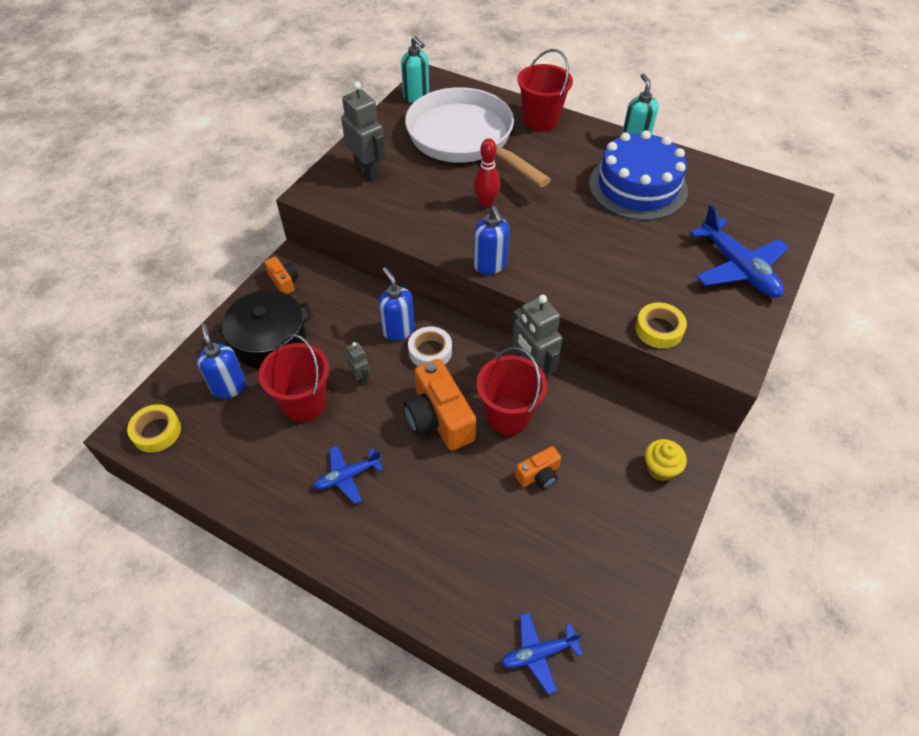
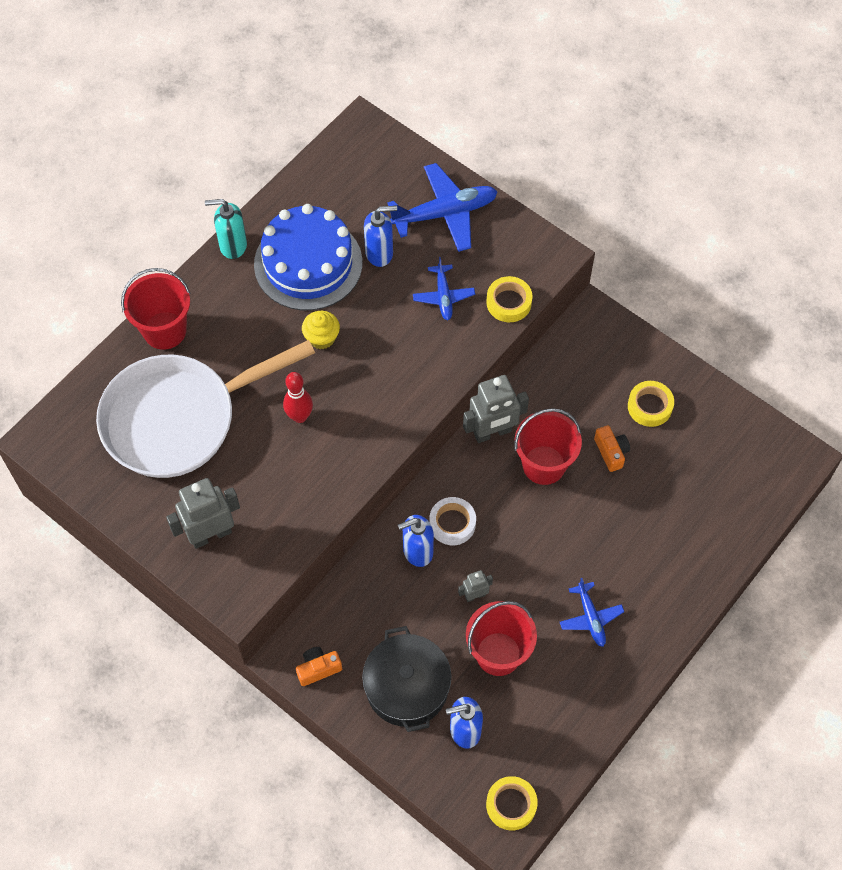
camera: 80 degrees left, 10 degrees up
(416, 97) = (74, 461): turquoise soap dispenser -> none
(439, 418) = (537, 527): orange camera -> none
(490, 265) = (397, 430): blue soap dispenser -> blue soap dispenser (379, 253)
(538, 653) = (769, 487): blue plane -> blue plane (443, 296)
(605, 507) = (649, 406): none -> yellow tape
(660, 468) = (618, 353): yellow cupcake -> yellow cupcake (321, 338)

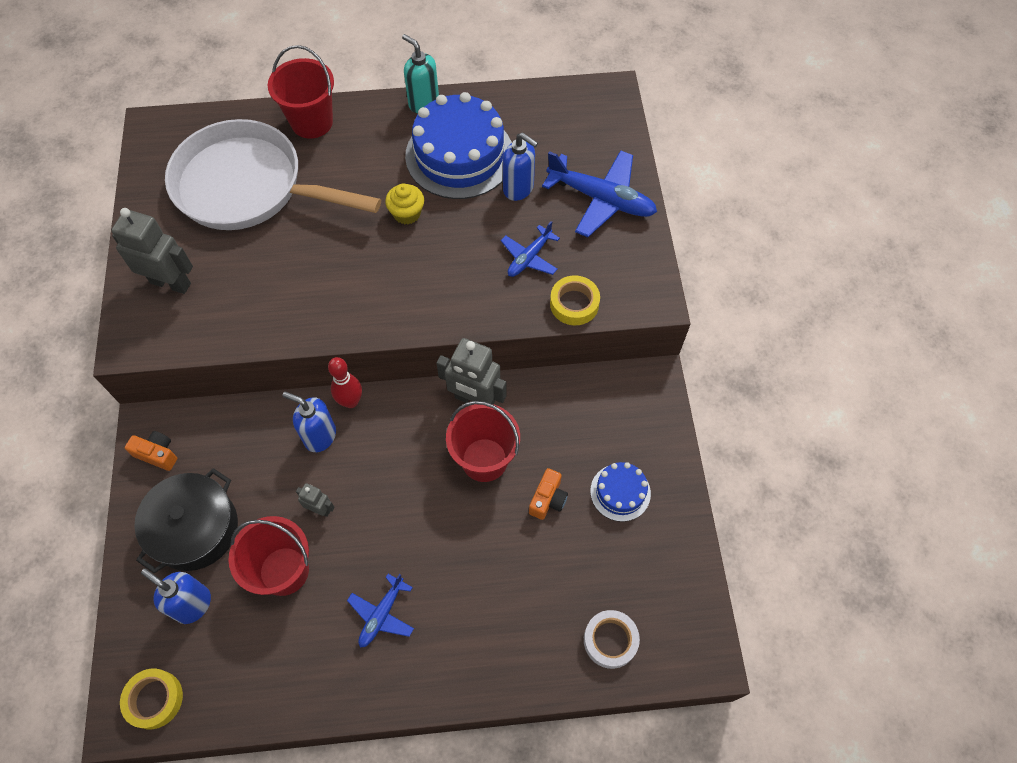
camera: 45 degrees right, 0 degrees up
(299, 416) = (325, 255): red bowling pin -> red bowling pin (351, 401)
(452, 523) = (367, 439): white tape -> white tape (610, 640)
(649, 406) = (620, 492): yellow tape -> blue cake

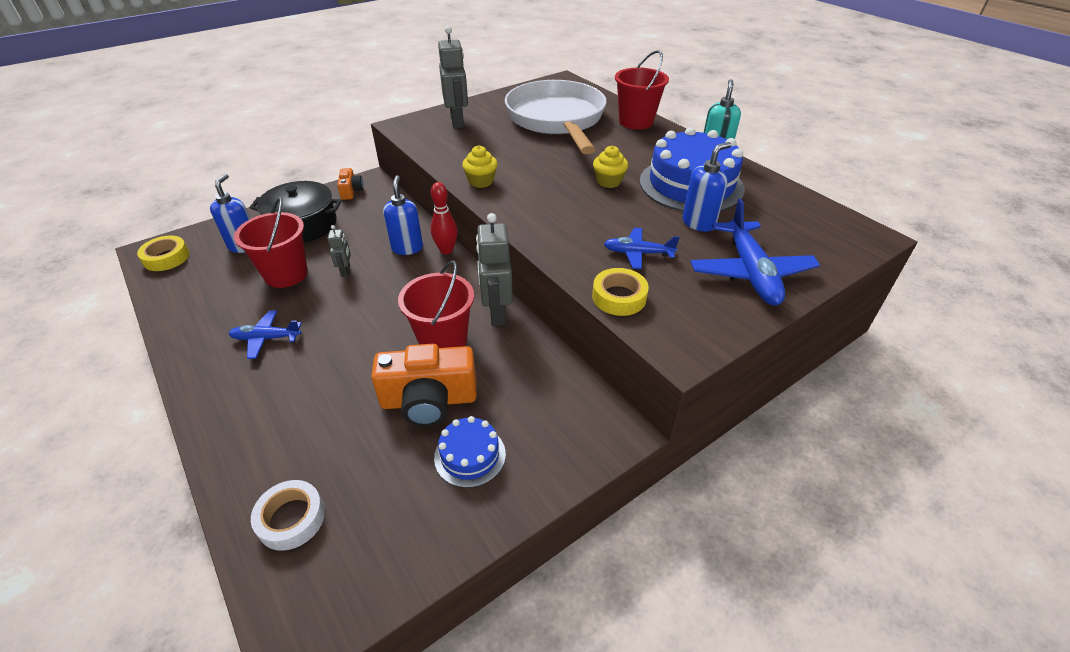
camera: 60 degrees right, 20 degrees down
(324, 319) = (481, 181): none -> yellow cupcake
(518, 189) = (699, 223): blue soap dispenser -> blue soap dispenser turned 135 degrees counterclockwise
(548, 499) = (429, 400): orange camera -> orange camera, size x1.93

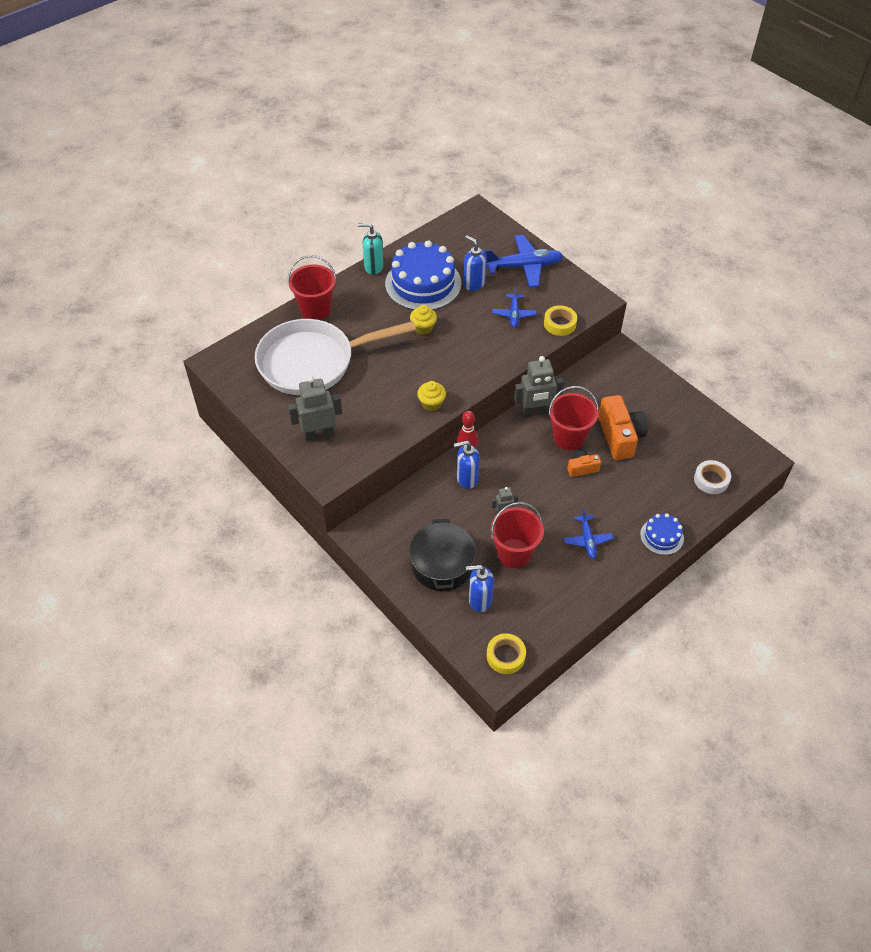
camera: 95 degrees left, 10 degrees up
(351, 191) = (379, 543): orange camera -> orange camera (582, 468)
(470, 455) = (653, 412): blue cake -> blue cake (662, 536)

